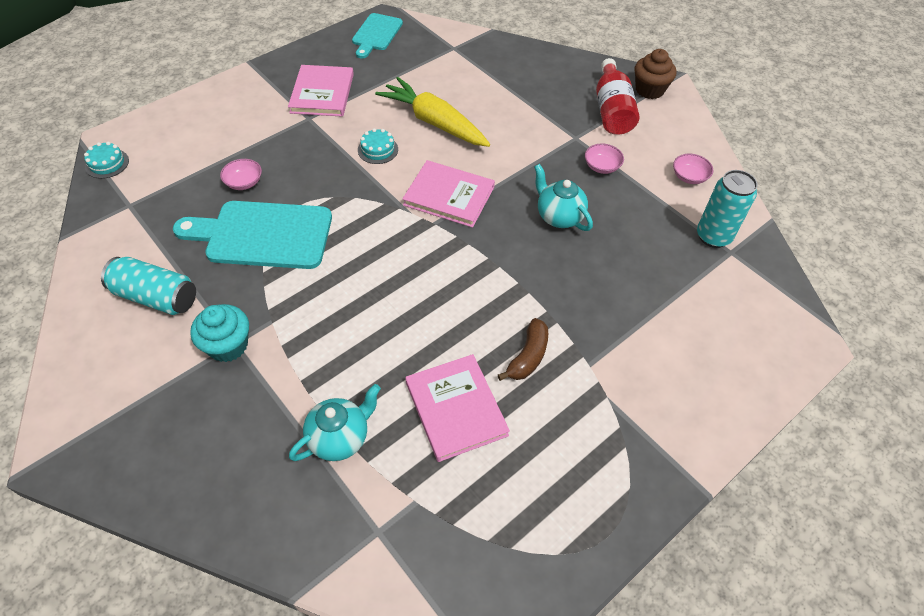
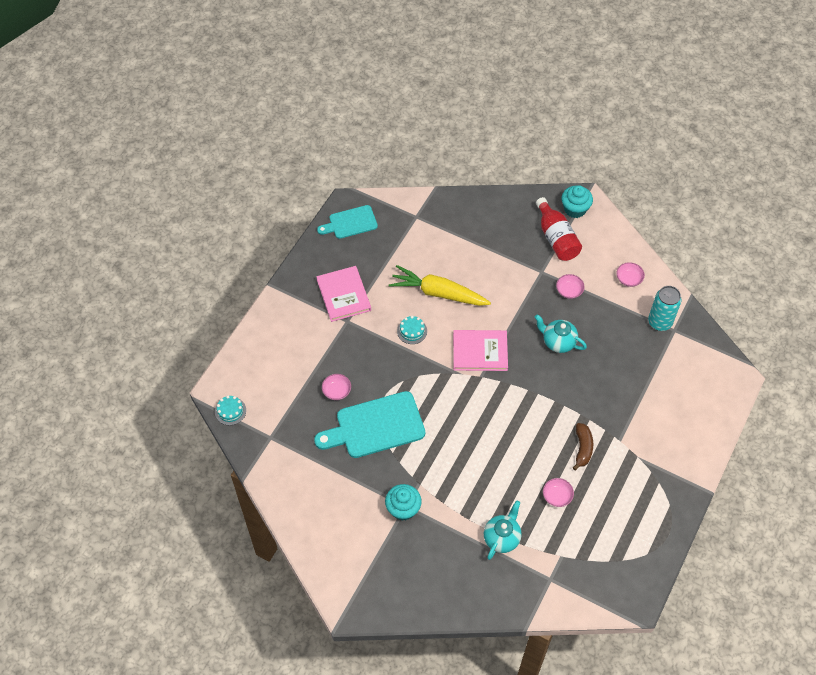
camera: 20 degrees left, 5 degrees up
(156, 297) = (337, 495): turquoise can -> none
(376, 34) = (350, 223): turquoise cutting board -> turquoise cutting board turned 75 degrees clockwise
(455, 409) = (557, 496): pink book -> pink bowl
(649, 90) = (575, 209): brown cupcake -> turquoise cupcake

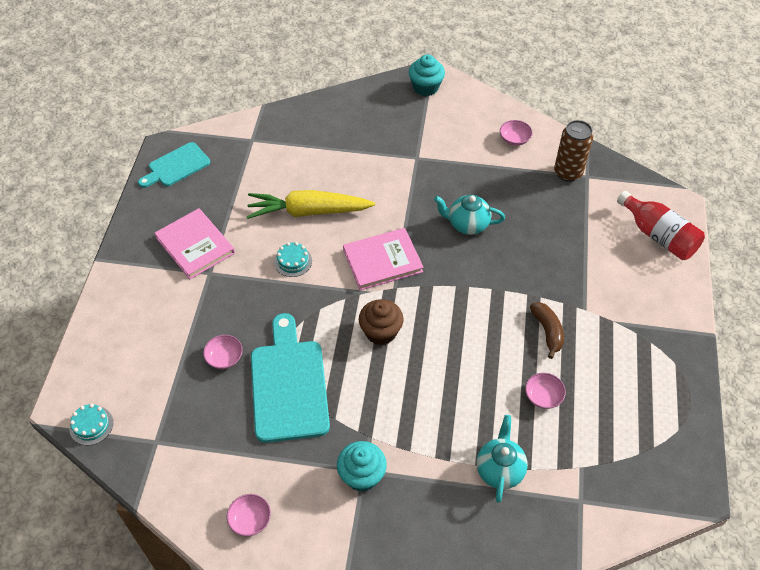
camera: 20 degrees left, 5 degrees down
(375, 426) = (289, 385): turquoise cutting board -> turquoise cutting board turned 120 degrees clockwise
(457, 408) = (381, 332): none -> brown cupcake
(556, 238) = (418, 120): red bottle -> red bottle (658, 236)
(569, 291) = (455, 168): pink bowl -> pink bowl (250, 520)
(660, 322) = (568, 173): turquoise can -> brown can

